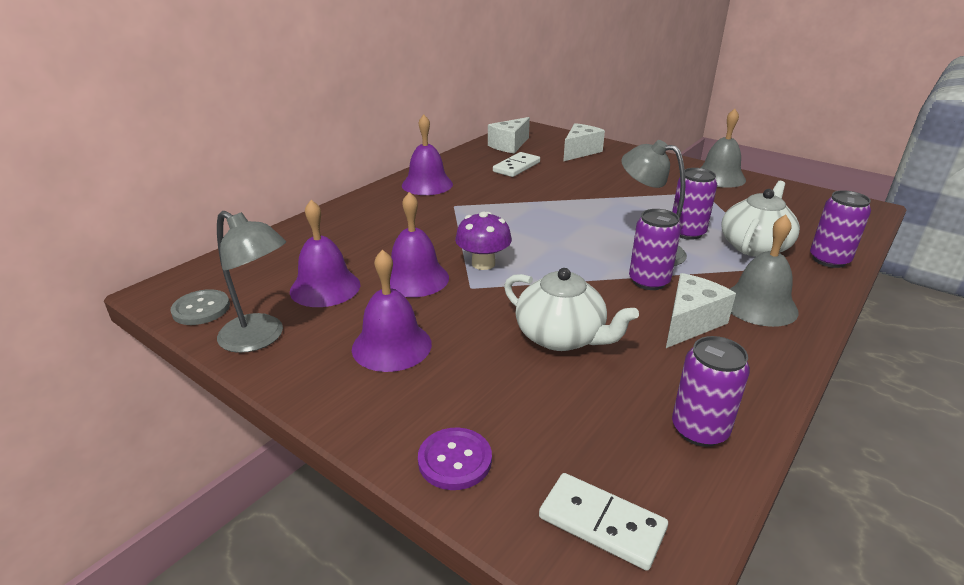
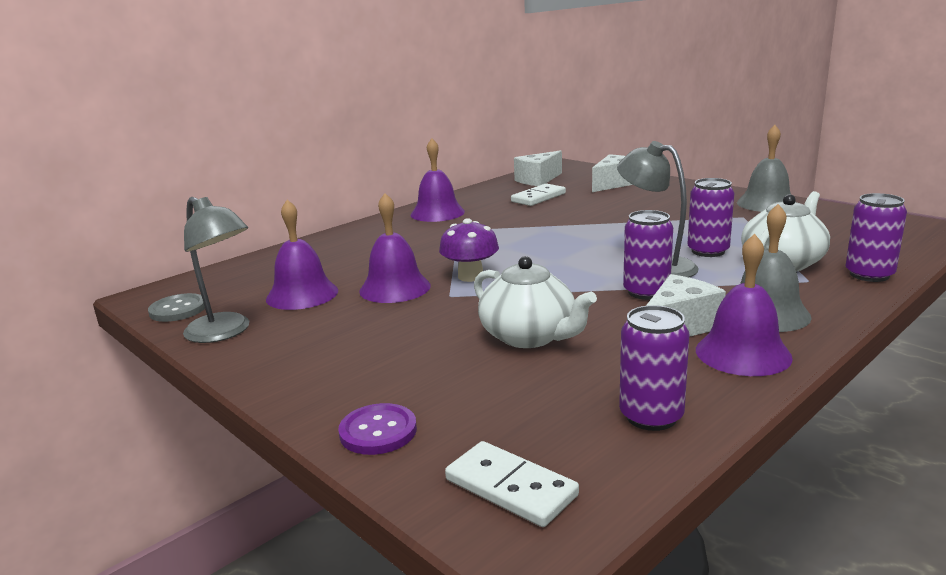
camera: 10 degrees right, 10 degrees down
(391, 346) = (350, 340): purple bell -> purple bell (743, 353)

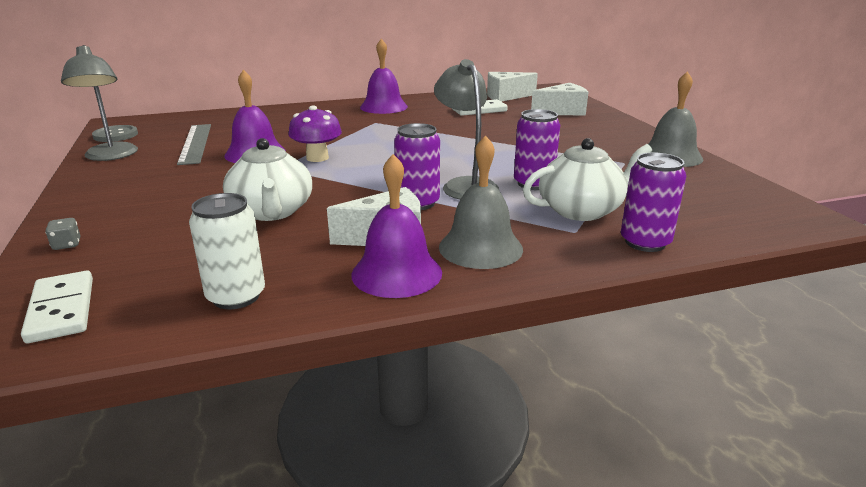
camera: 25 degrees right, 5 degrees up
(302, 294) = (195, 143): purple bell -> grey ruler
(378, 431) = (67, 245): purple button -> grey dice
(651, 416) = (236, 296): purple can -> white can

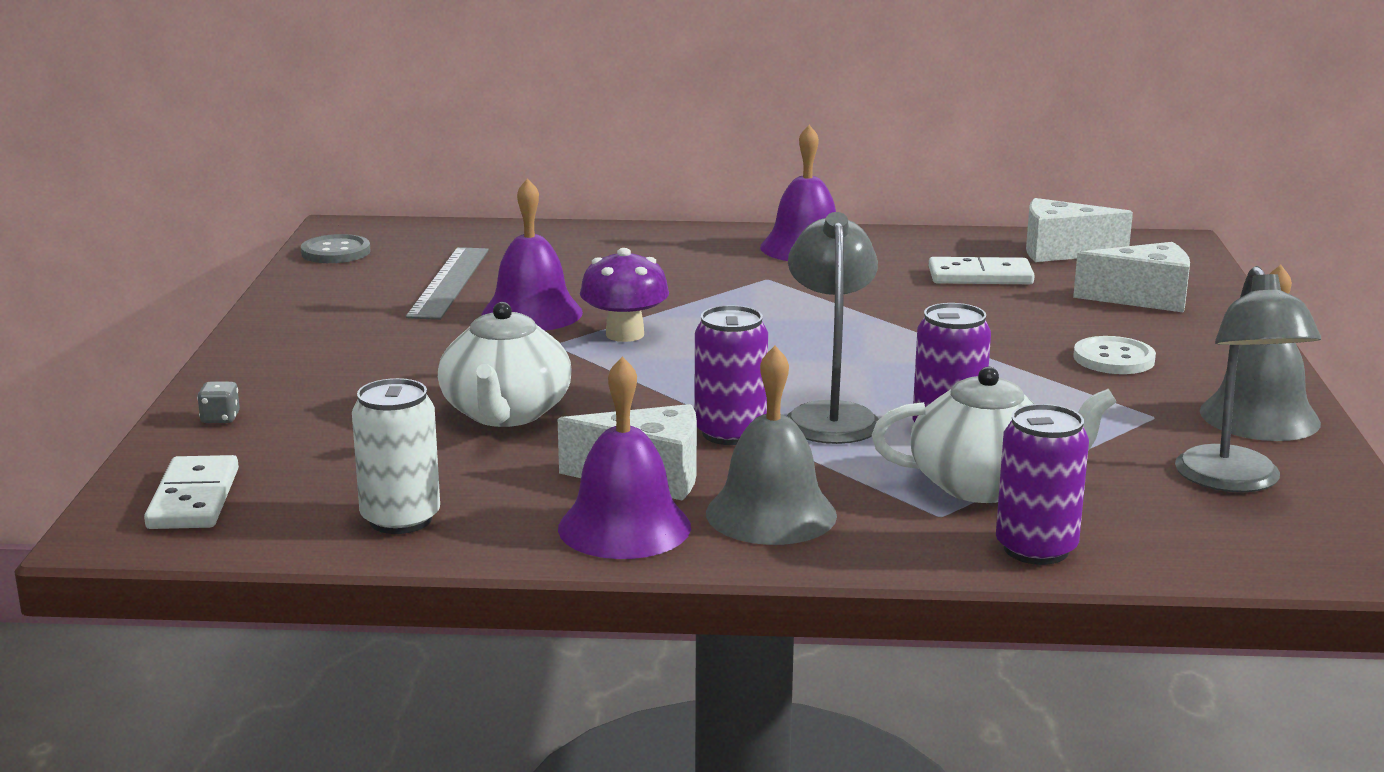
camera: 20 degrees right, 5 degrees down
(111, 156) = (317, 290): grey lamp -> grey lamp (1234, 481)
(577, 138) = (1114, 359): none -> white button

